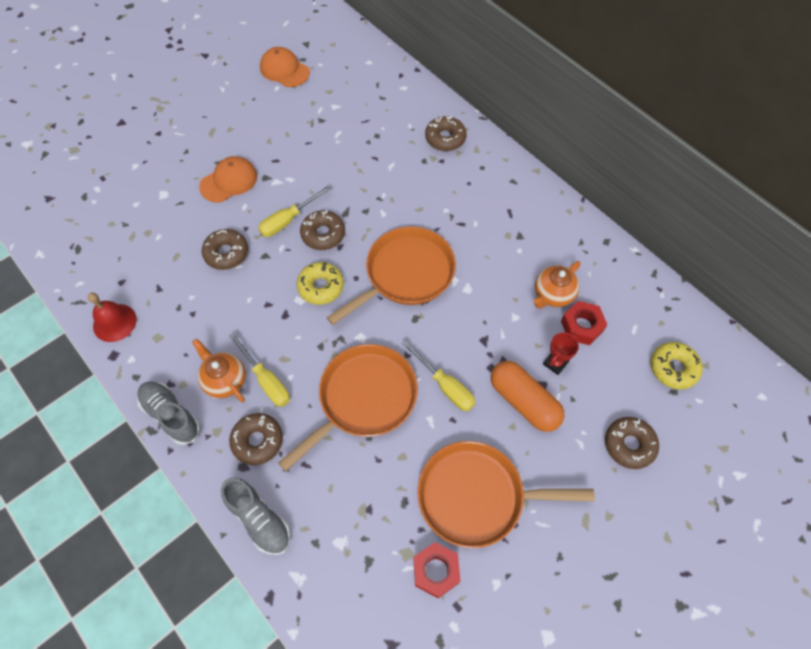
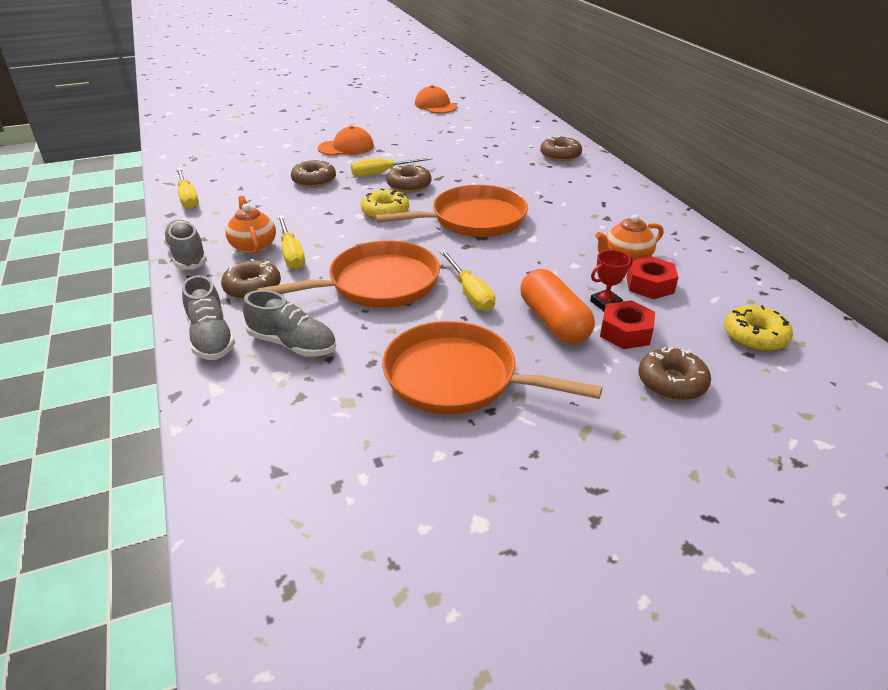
camera: 20 degrees right, 25 degrees down
(114, 322) = (188, 198): red bell -> yellow screwdriver
(331, 503) = (293, 344): none -> grey shoe
(436, 571) = (371, 424): red nut -> red nut (625, 332)

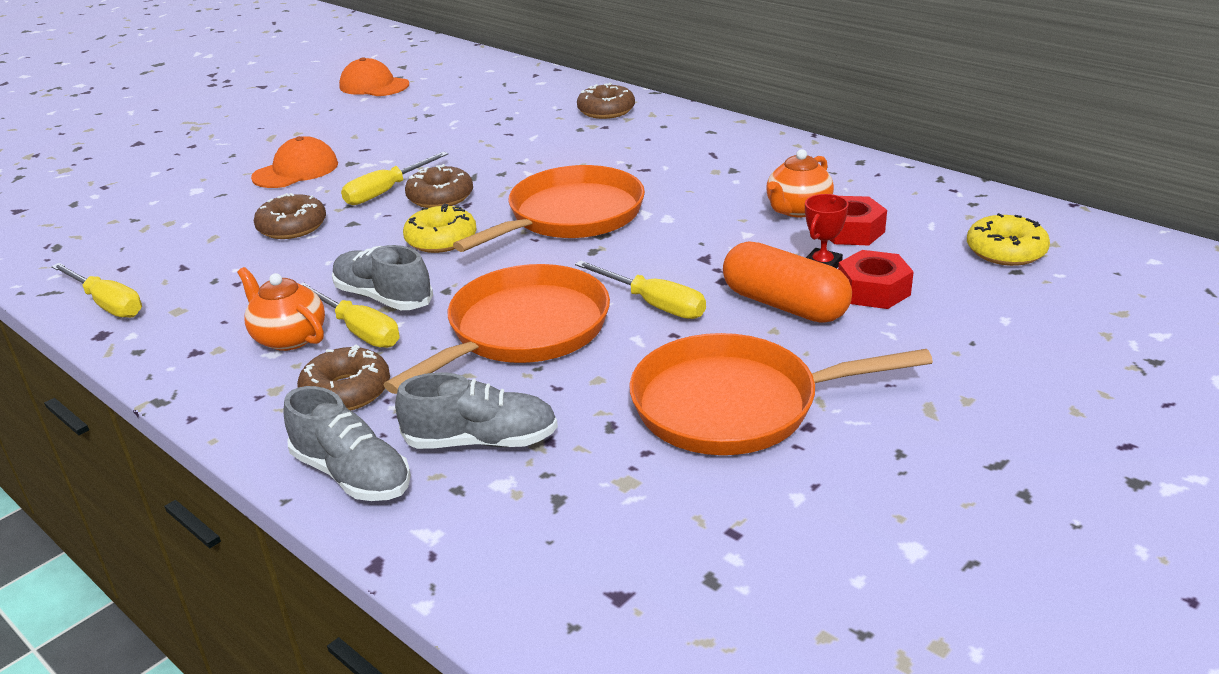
camera: 25 degrees left, 5 degrees down
(187, 256) = (196, 382): grey shoe -> grey shoe (383, 298)
(671, 382) = (969, 326): brown donut -> none

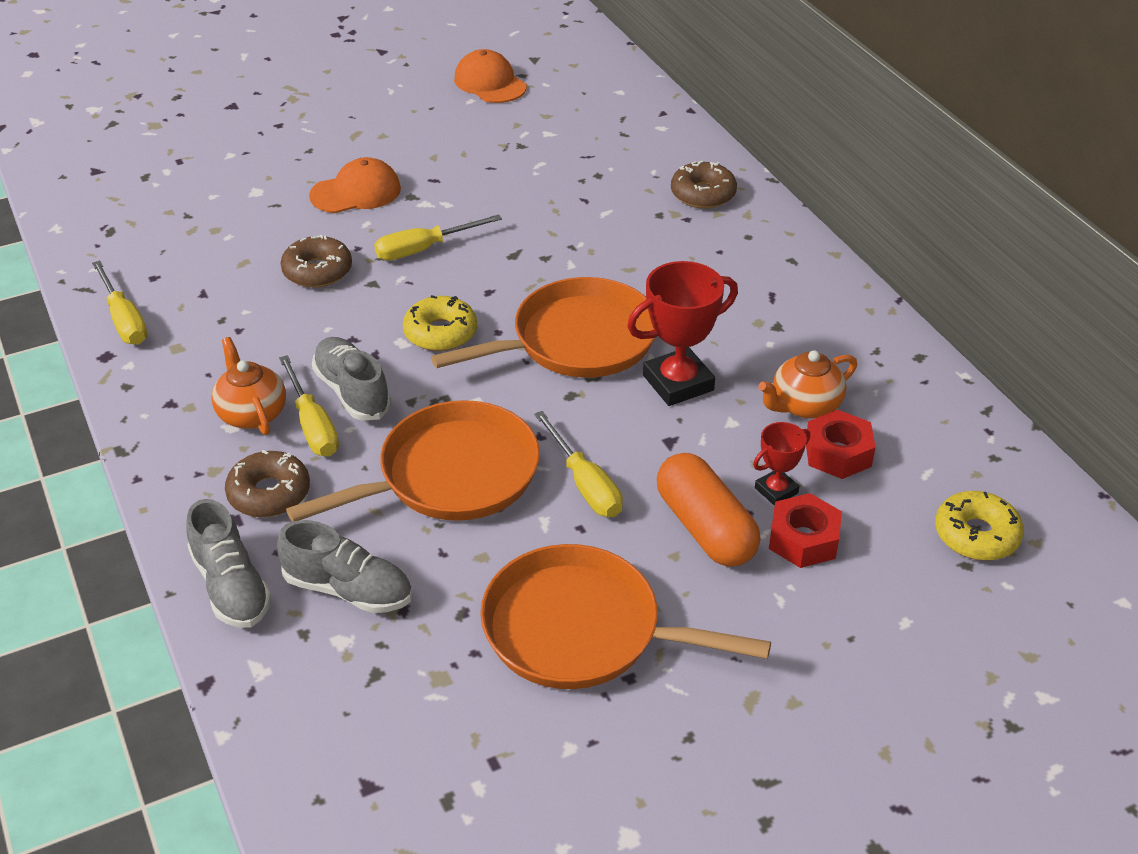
camera: 20 degrees right, 10 degrees up
(440, 197) = (469, 273): brown donut -> none
(680, 221) = (678, 383): none -> red trophy

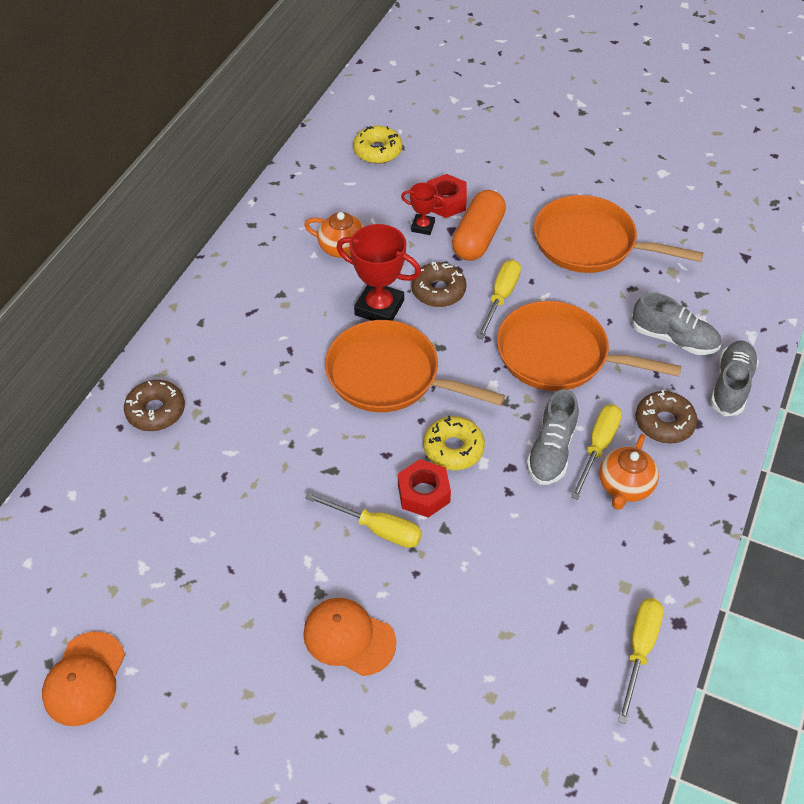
camera: 130 degrees left, 10 degrees up
(317, 271) = (466, 575): brown donut -> brown donut (438, 291)
(348, 590) = (674, 339): grey shoe -> grey shoe turned 135 degrees clockwise
(580, 630) = (589, 243): orange pan -> orange pan turned 135 degrees clockwise
(838, 453) = (369, 218): red nut -> red nut (423, 493)

